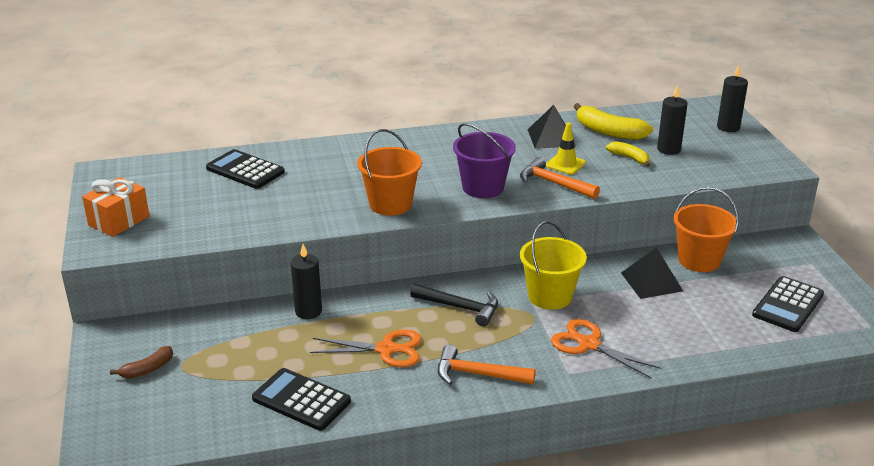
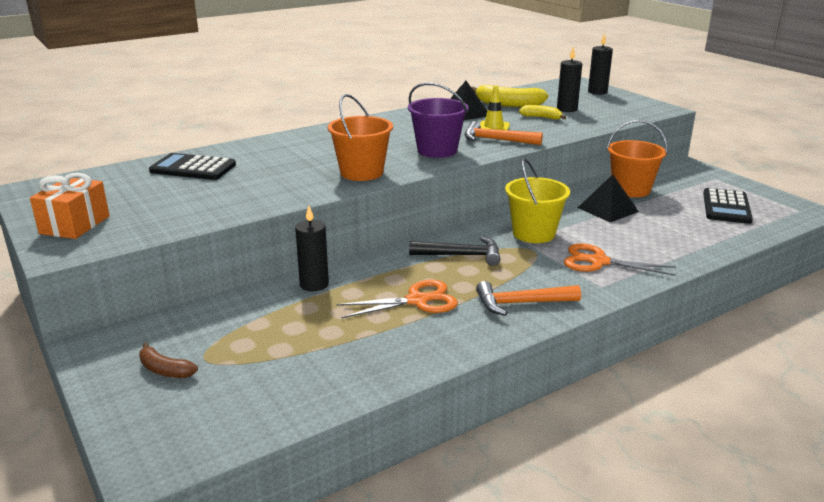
camera: 20 degrees left, 5 degrees down
(147, 369) = (165, 370): brown banana -> brown banana turned 90 degrees clockwise
(301, 400) = (362, 362): black calculator -> none

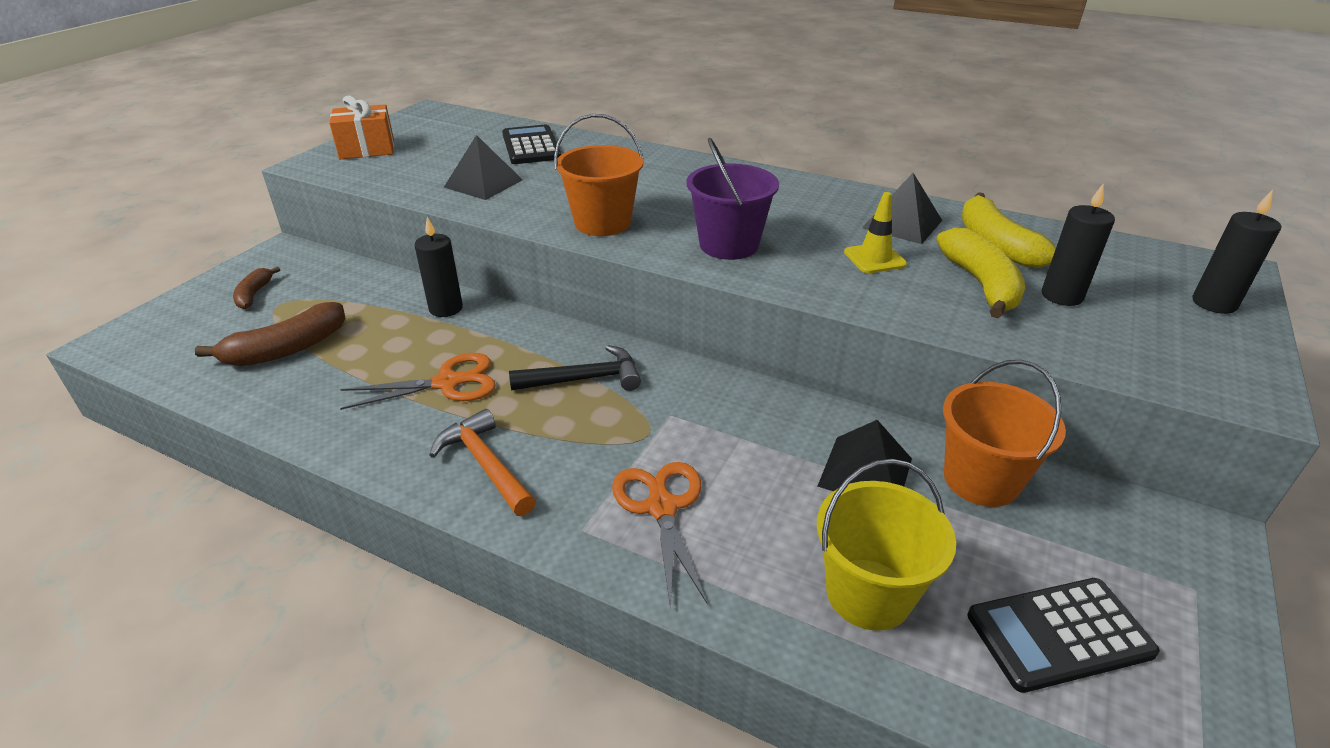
camera: 60 degrees right, 10 degrees up
(236, 194) = (483, 183): none -> black pyramid
(290, 362) = (286, 349): none -> brown banana
(417, 301) = (447, 383): orange scissors -> orange scissors turned 60 degrees counterclockwise
(461, 255) = (585, 379): black hammer -> black hammer turned 75 degrees counterclockwise
(496, 140) = (824, 273): orange hammer -> none
(533, 233) = (702, 419): yellow bucket -> yellow bucket (868, 594)
(542, 117) = (981, 284): yellow banana -> yellow banana, size x1.75

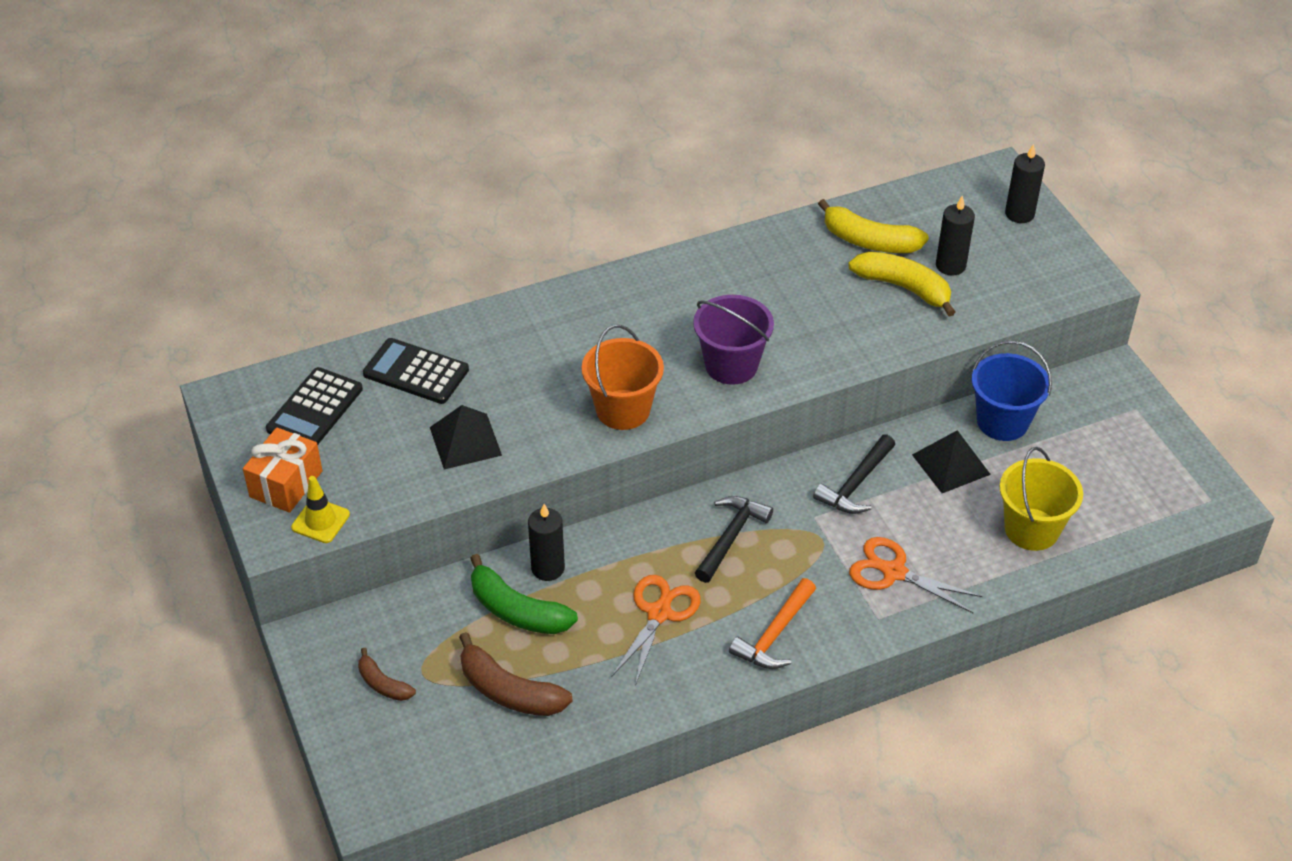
camera: 50 degrees left, 10 degrees up
(286, 349) = (509, 691): brown banana -> brown banana turned 120 degrees clockwise
(384, 315) = (517, 610): none -> green banana
(485, 464) = (775, 635): orange hammer -> orange hammer turned 60 degrees counterclockwise
(746, 420) = (856, 484): none -> black hammer
(874, 258) = (825, 309): yellow traffic cone -> yellow traffic cone (320, 521)
(902, 224) = (797, 261): black pyramid -> none
(981, 480) = (1002, 422): orange bucket -> blue bucket
(1059, 634) = (1114, 480): black calculator -> black calculator (315, 409)

